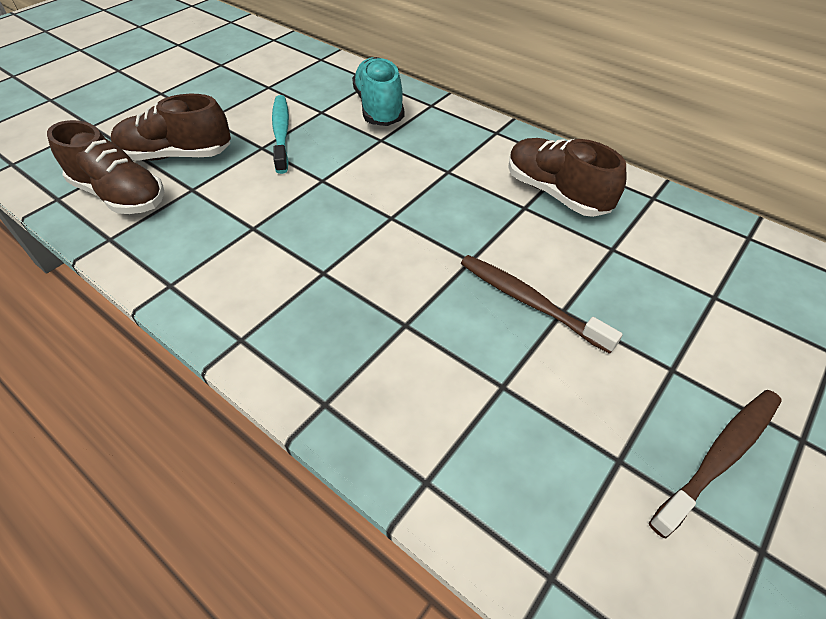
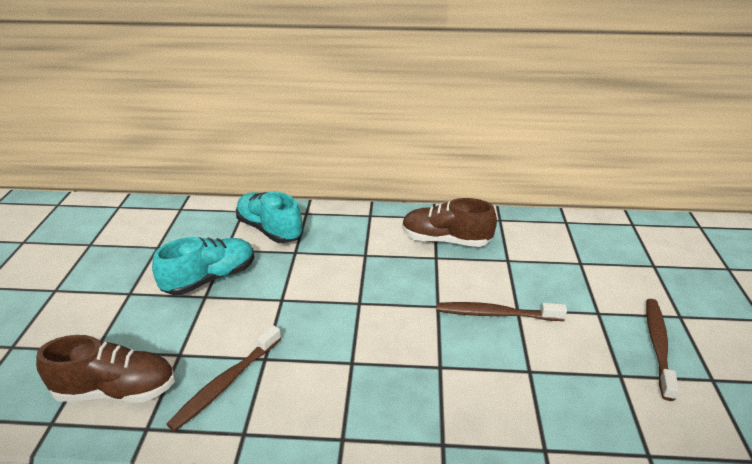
camera: 35 degrees left, 15 degrees down
(177, 155) = (134, 334): brown shoe -> none
(200, 233) = (226, 383): none -> brown toothbrush
(281, 133) = (210, 278): turquoise toothbrush -> turquoise shoe

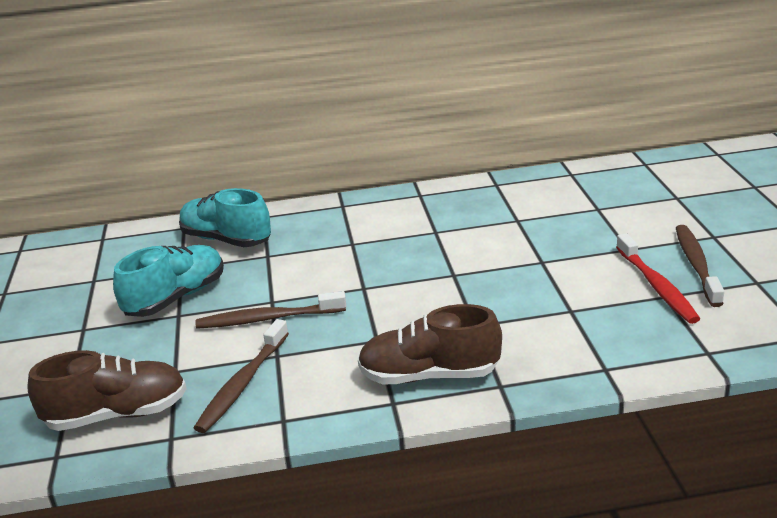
camera: 10 degrees left, 5 degrees down
(445, 240) = (440, 214): brown shoe -> brown shoe (429, 375)
(495, 314) = (519, 270): brown toothbrush -> brown toothbrush (267, 319)
(615, 362) = (657, 286): none -> red toothbrush

